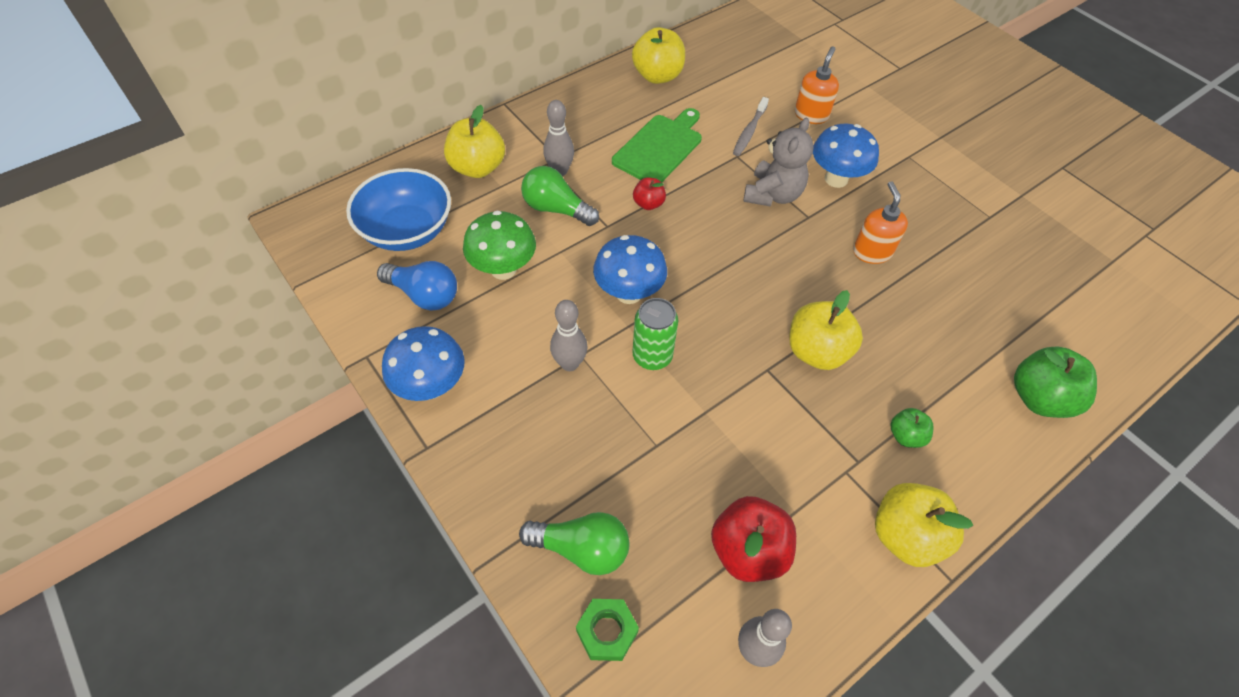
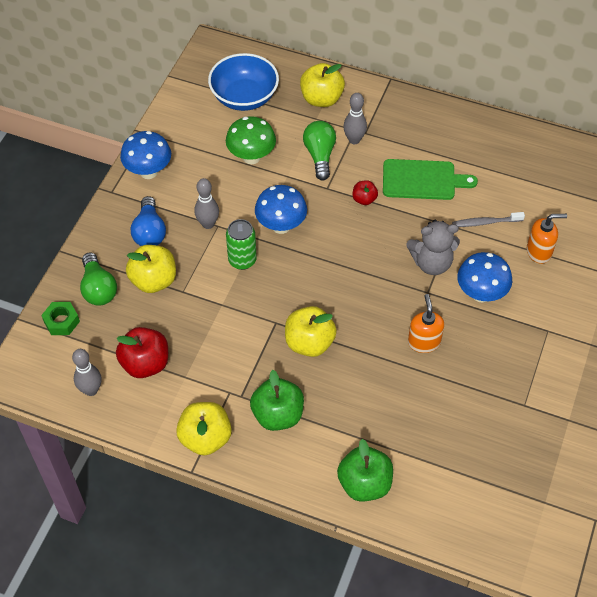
camera: 60 degrees right, 0 degrees up
(424, 295) = (205, 132): blue light bulb -> blue light bulb (149, 232)
(657, 76) = (496, 143): yellow apple -> yellow apple (154, 280)
(872, 252) = (424, 342): orange soap dispenser -> orange soap dispenser turned 60 degrees counterclockwise
(906, 436) = (278, 415): green apple -> green apple, size x1.85

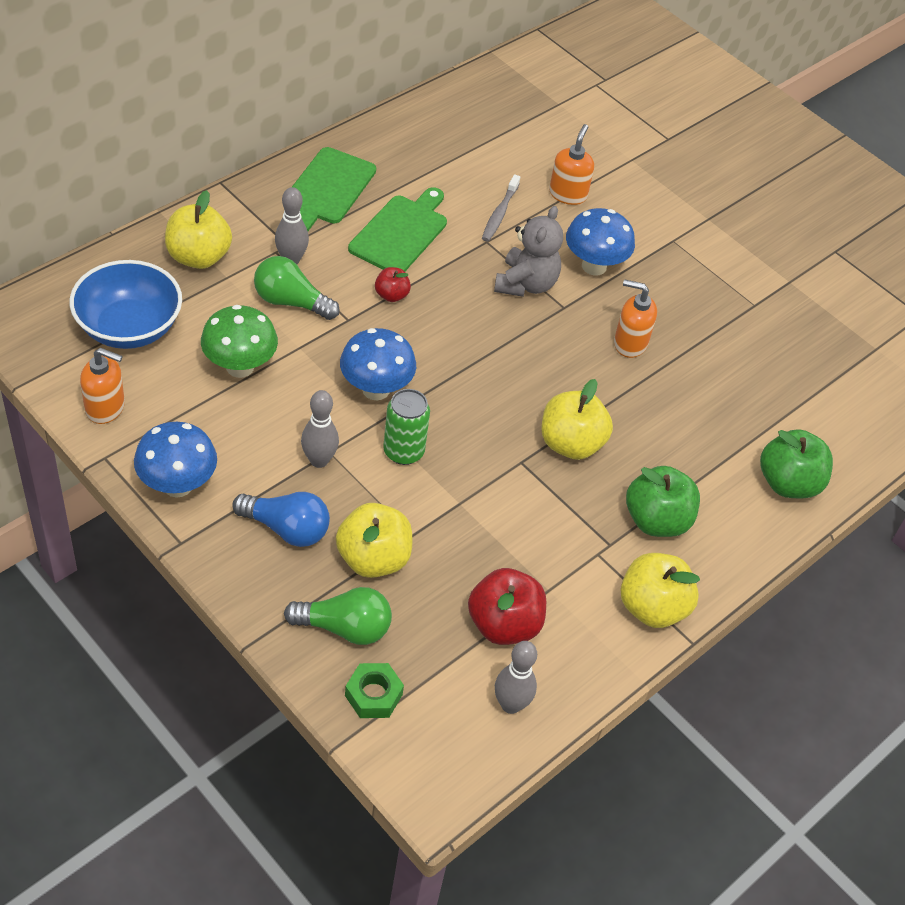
camera: 70 degrees left, 5 degrees down
(180, 117) = (105, 408): none -> orange soap dispenser
(429, 128) = (328, 189): none -> green cutting board

